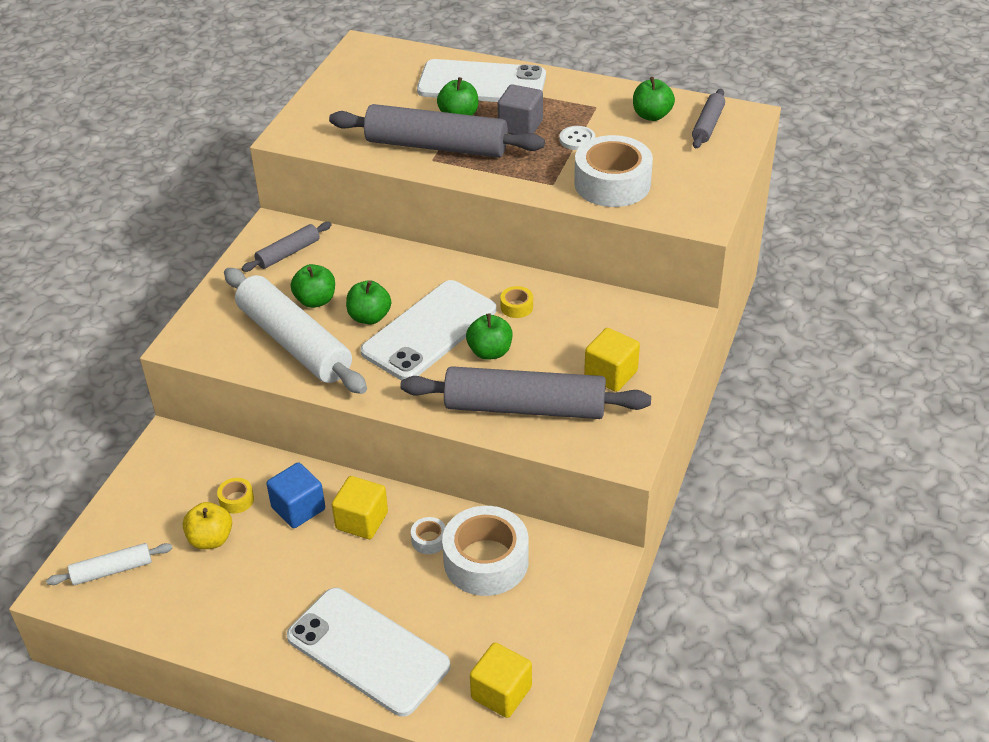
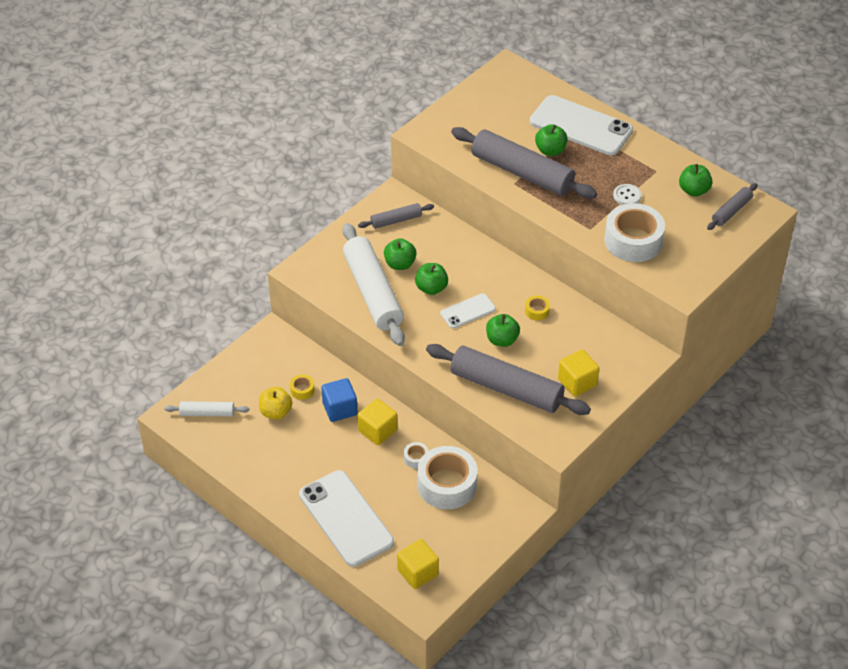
camera: 20 degrees right, 5 degrees up
(429, 331) = (468, 311): white phone -> white phone, size x0.51
(520, 126) = (591, 172): grey cube -> none

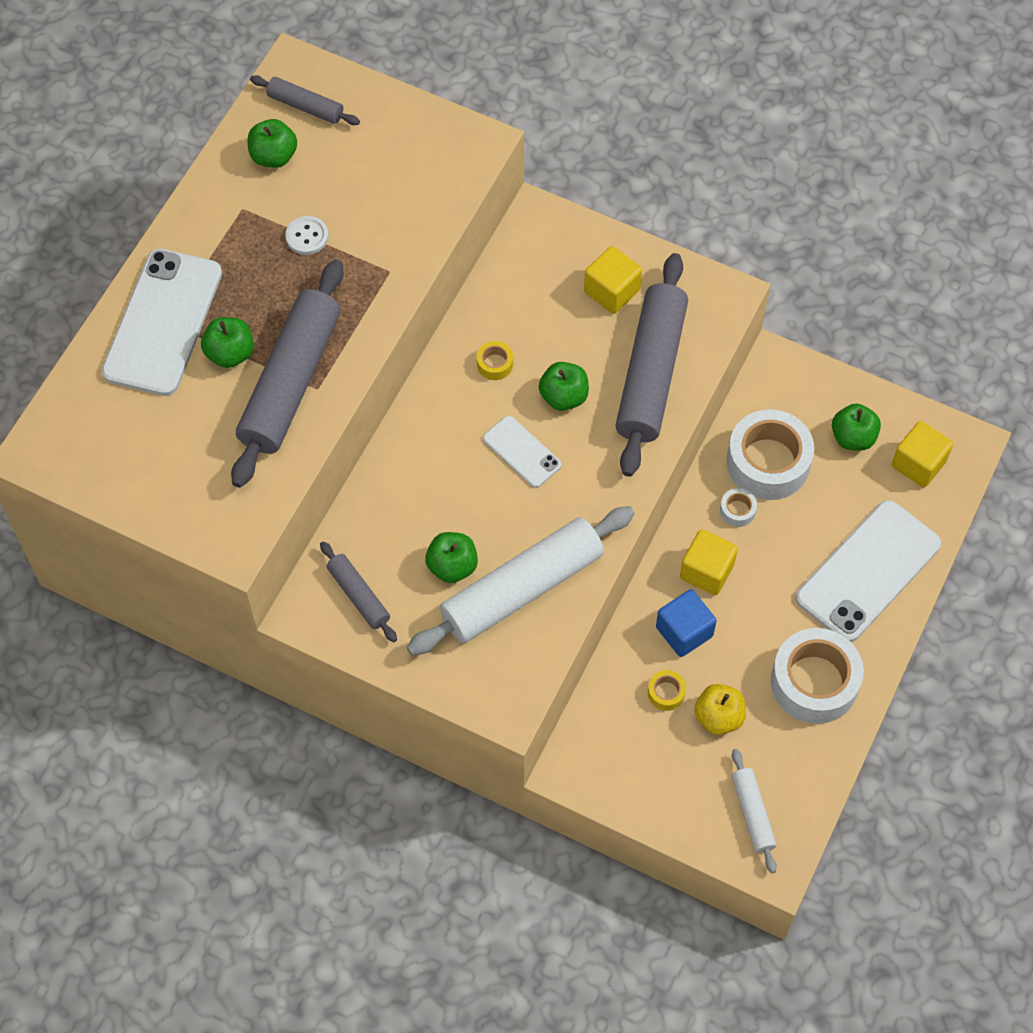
camera: 105 degrees left, 15 degrees up
(431, 288) = (490, 511): green apple -> green apple (853, 437)
(633, 241) = (399, 214): white tape -> white tape (814, 682)

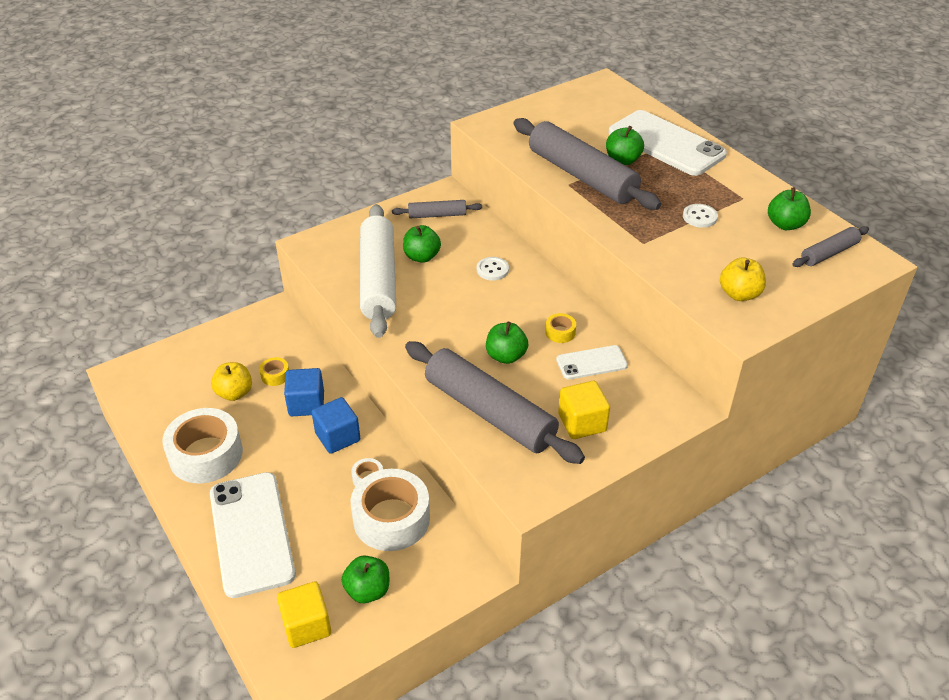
camera: 120 degrees right, 20 degrees down
(426, 161) = (739, 294): none -> yellow apple
(430, 479) = (492, 270): none -> white button
(522, 452) = (478, 318): white phone -> white phone (591, 363)
(706, 571) = (337, 437): yellow cube -> blue cube
(752, 813) = (161, 379): white rolling pin -> none

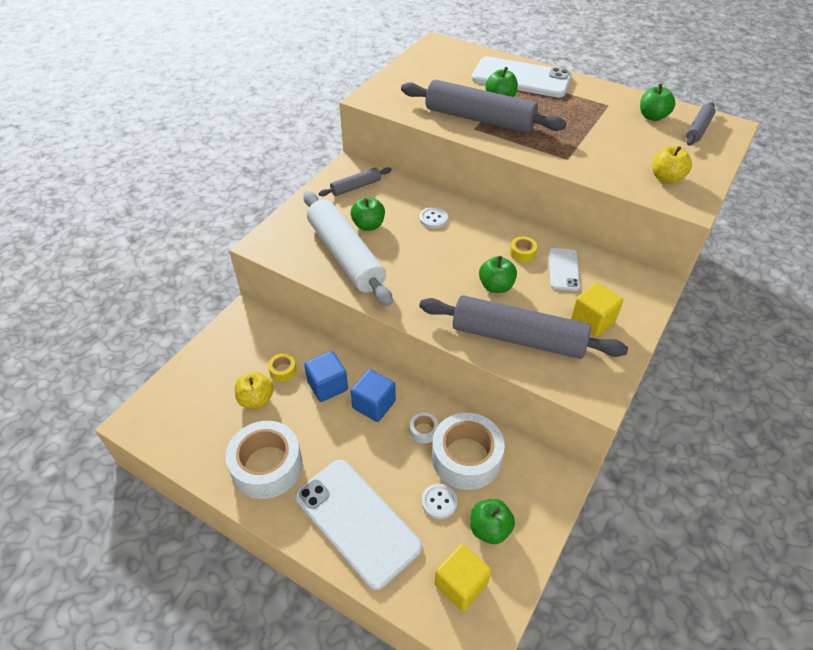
camera: 25 degrees left, 5 degrees up
(591, 363) = (563, 269): white phone -> white phone turned 45 degrees counterclockwise
(700, 217) = (590, 127): white button -> white button (439, 502)

